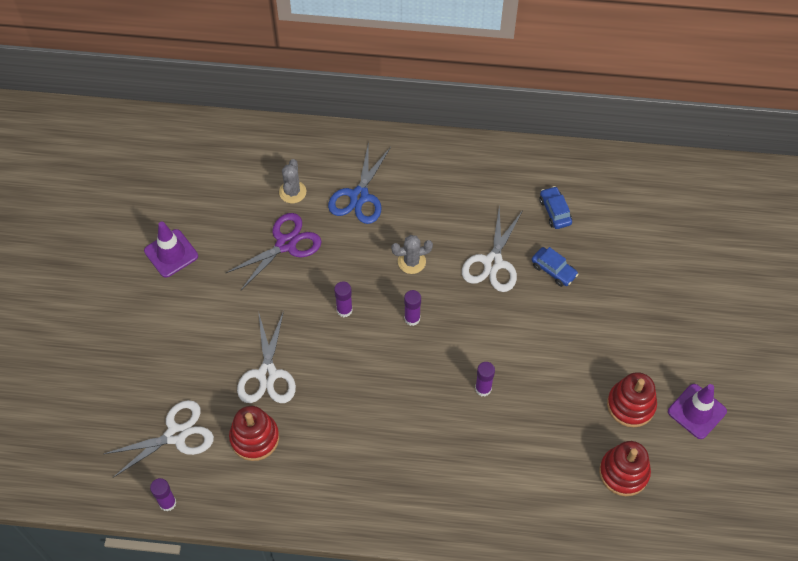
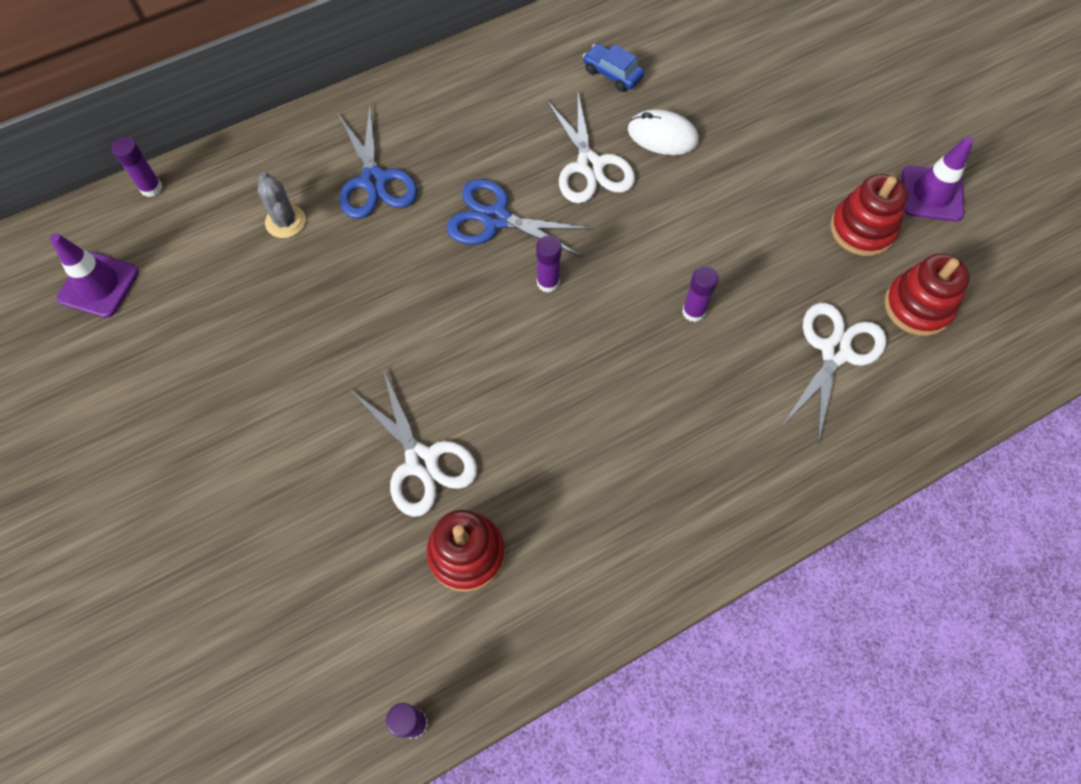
camera: 35 degrees left, 5 degrees up
(171, 253) = (175, 388): purple traffic cone -> purple traffic cone (99, 285)
(176, 435) = (357, 621): white scissors -> white scissors (835, 351)
(286, 244) = (324, 287): purple scissors -> none
(344, 310) = (458, 322): purple glue stick -> purple glue stick (151, 188)
(411, 262) = (496, 218): grey cactus -> blue scissors
(553, 270) = (662, 135): blue car -> white mouse

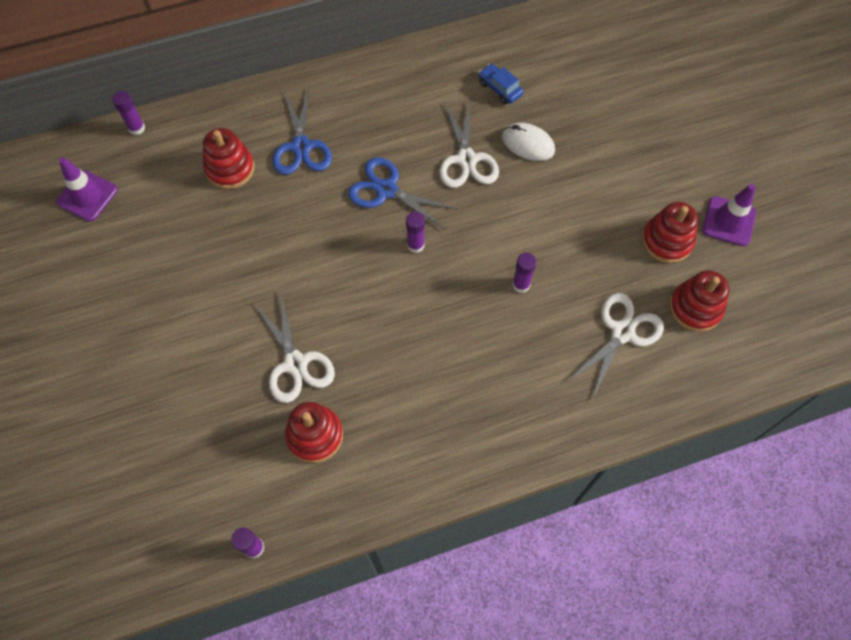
camera: 10 degrees right, 0 degrees up
(285, 221) = (230, 168): grey cactus -> red stacking toy

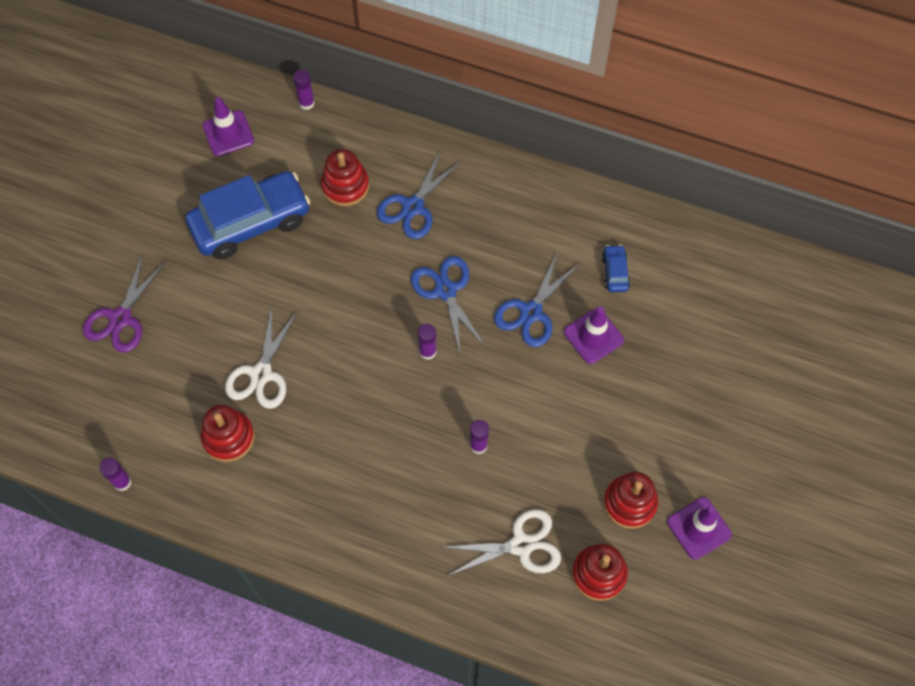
camera: 40 degrees right, 0 degrees up
(124, 413) = (120, 318): none -> purple scissors
(173, 251) = (250, 222): none -> blue car
(466, 159) = (531, 312): white scissors -> blue scissors
(528, 144) = (593, 336): white mouse -> purple traffic cone

